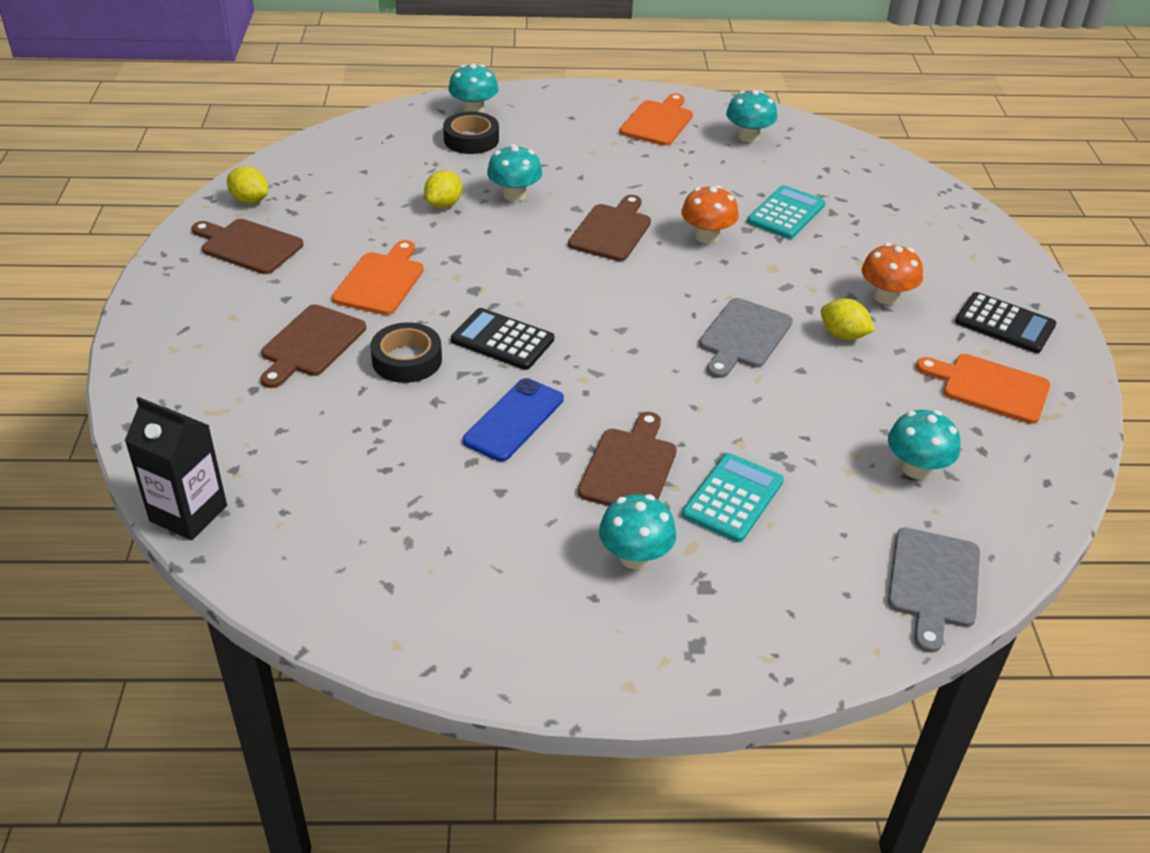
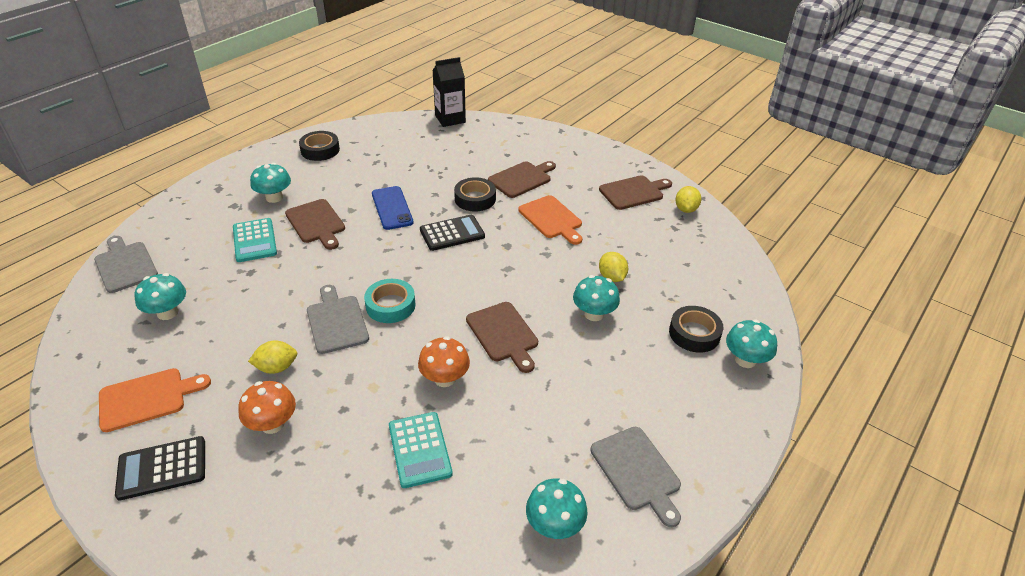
camera: 130 degrees right, 0 degrees up
(250, 200) = (686, 209): yellow lemon -> yellow lemon turned 60 degrees counterclockwise
(311, 344) = (522, 179): brown cutting board -> brown cutting board turned 75 degrees clockwise
(458, 608) = (320, 150): none -> black tape
(658, 122) = (637, 471): orange cutting board -> grey cutting board
(673, 316) = (390, 305): none -> turquoise tape

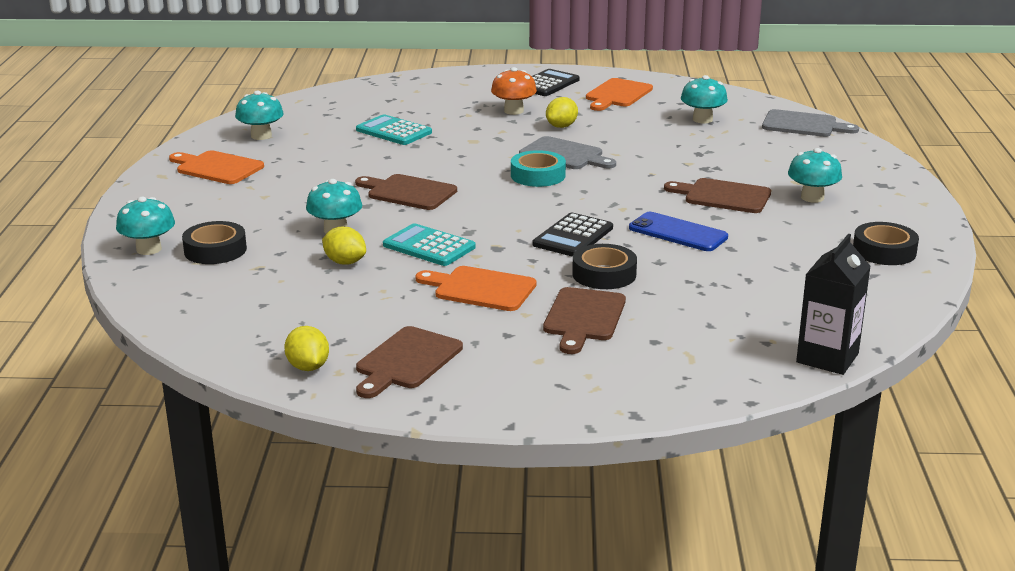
camera: 145 degrees right, 15 degrees down
(254, 240) = (746, 168): turquoise calculator -> turquoise calculator (429, 246)
(445, 378) = (423, 159): orange mushroom -> none
(637, 471) = (217, 168): grey cutting board -> orange cutting board

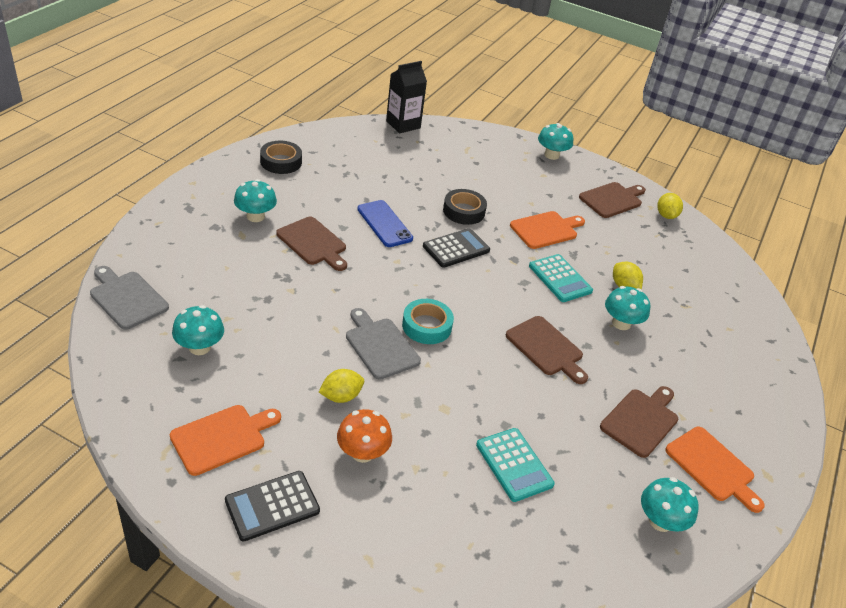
camera: 160 degrees left, 15 degrees up
(149, 249) = (767, 358): turquoise mushroom -> turquoise mushroom (551, 155)
(215, 250) = (716, 336): black tape -> none
(480, 289) = (546, 230): orange cutting board -> orange cutting board turned 75 degrees counterclockwise
(583, 317) = (501, 188): brown cutting board -> brown cutting board (641, 420)

